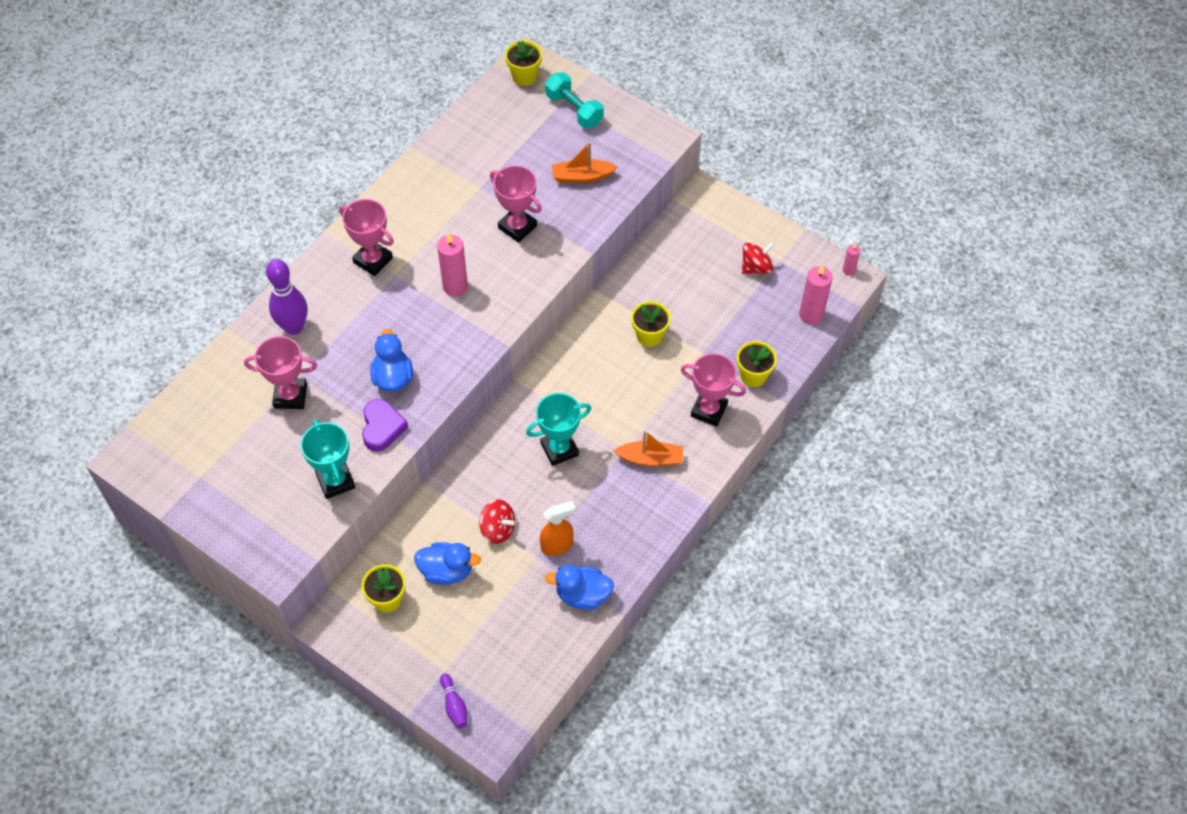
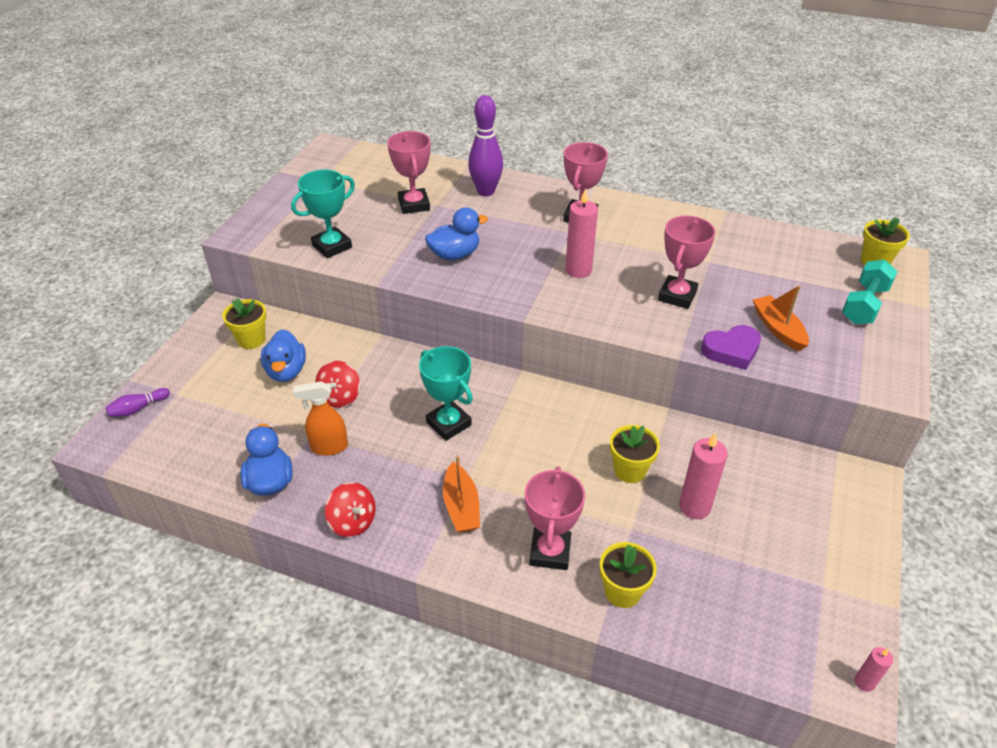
camera: 75 degrees right, 15 degrees down
(382, 427) = (397, 260): purple heart -> purple heart (731, 351)
(557, 545) = (329, 447): orange spray bottle -> orange spray bottle turned 120 degrees clockwise
(756, 267) = (794, 561): red spinning top -> red spinning top (353, 522)
(811, 315) = (756, 645): pink candle -> pink candle (694, 507)

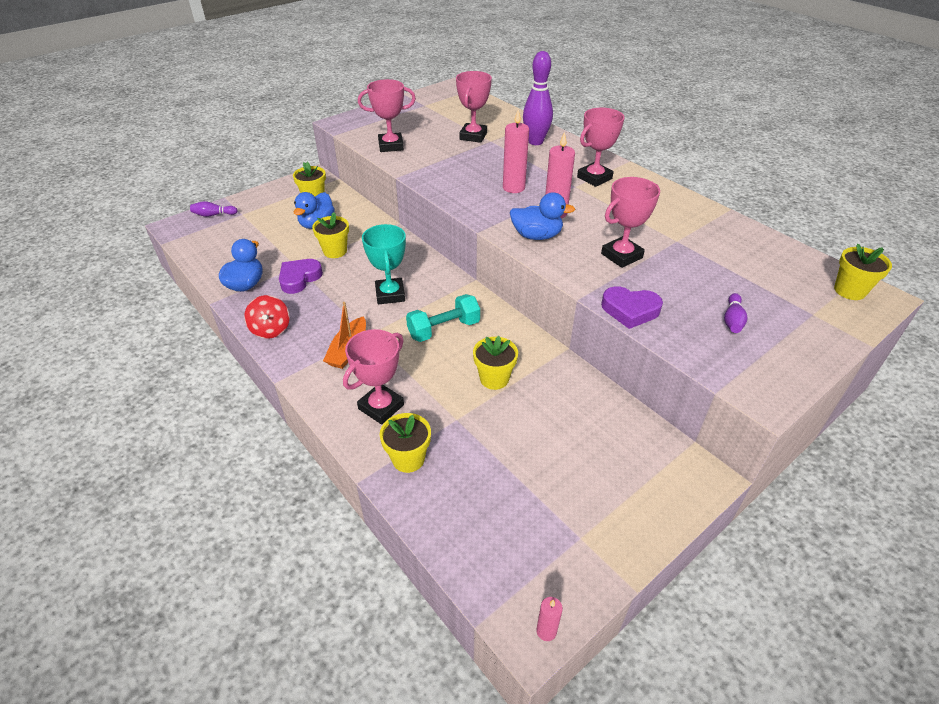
camera: 30 degrees right, 0 degrees up
(329, 447) = (299, 278): orange spray bottle -> purple heart
(332, 246) = (391, 146): turquoise trophy -> pink trophy
(340, 397) = (335, 251): red spinning top -> yellow flower pot
(455, 255) = (470, 175): blue duck -> blue duck (536, 236)
(694, 507) = (522, 427): pink candle -> pink candle (513, 188)
(778, 329) = (691, 310): orange boat -> none
(816, 326) = (732, 320): none -> purple bowling pin
(864, 305) = (801, 320): turquoise dumbbell -> turquoise dumbbell (444, 329)

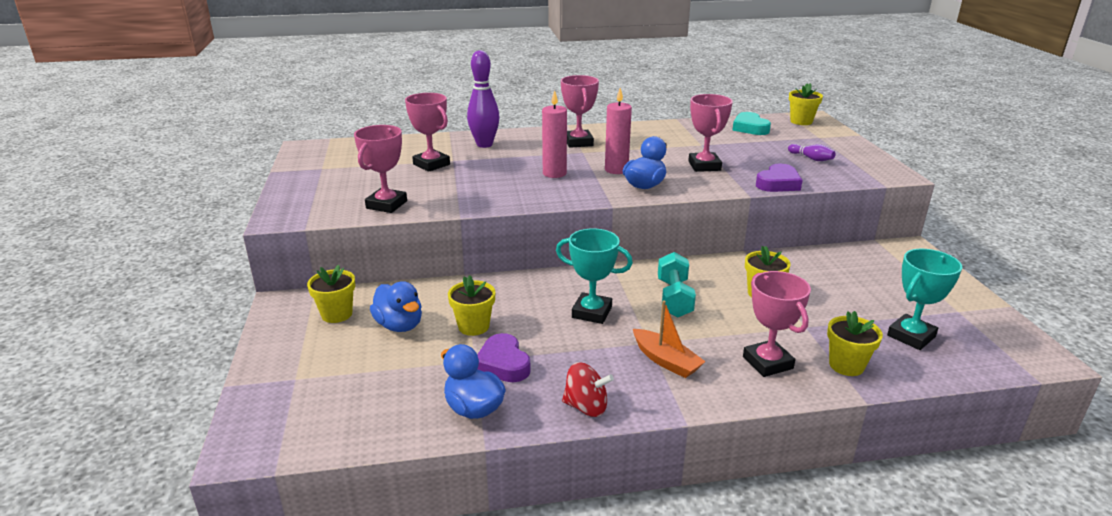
camera: 60 degrees left, 15 degrees down
(213, 215) = (262, 405): purple bowling pin -> none
(494, 500) = (911, 336): none -> turquoise trophy
(546, 631) = (1045, 352): pink candle -> none
(770, 259) = (750, 128): none -> turquoise heart

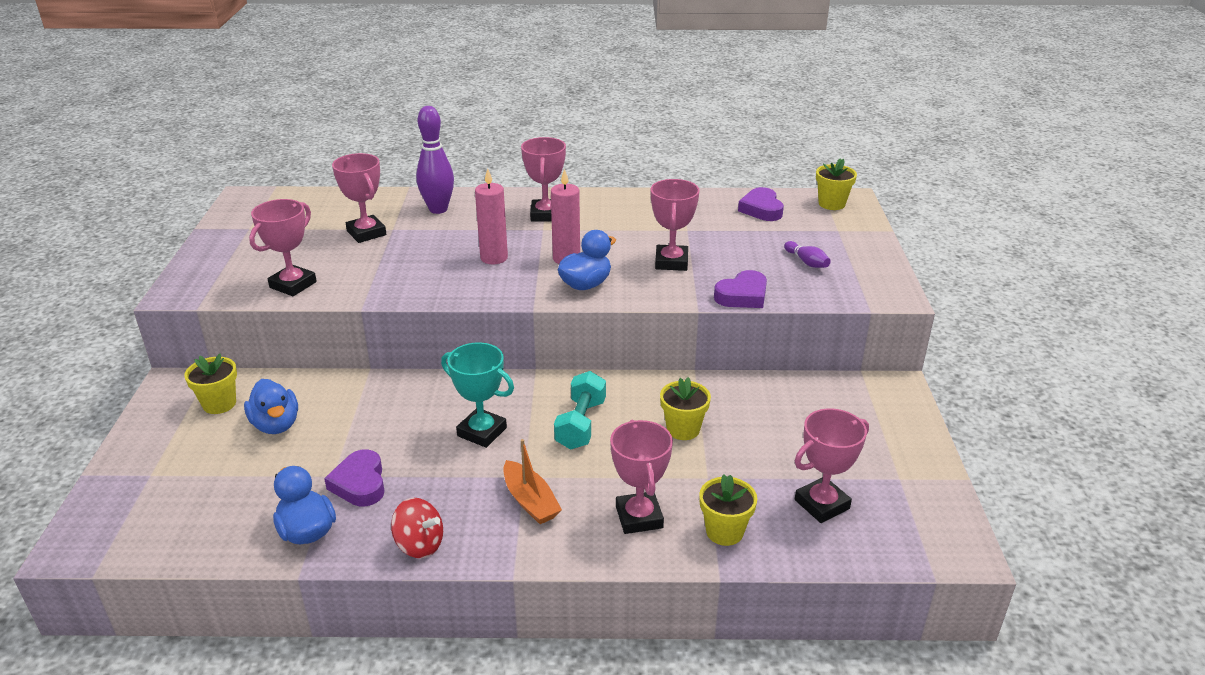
camera: 10 degrees right, 5 degrees up
(473, 326) = (350, 435): yellow flower pot -> none
(750, 128) = (761, 209): turquoise heart -> purple heart
(911, 336) = (821, 504): turquoise trophy -> pink trophy

